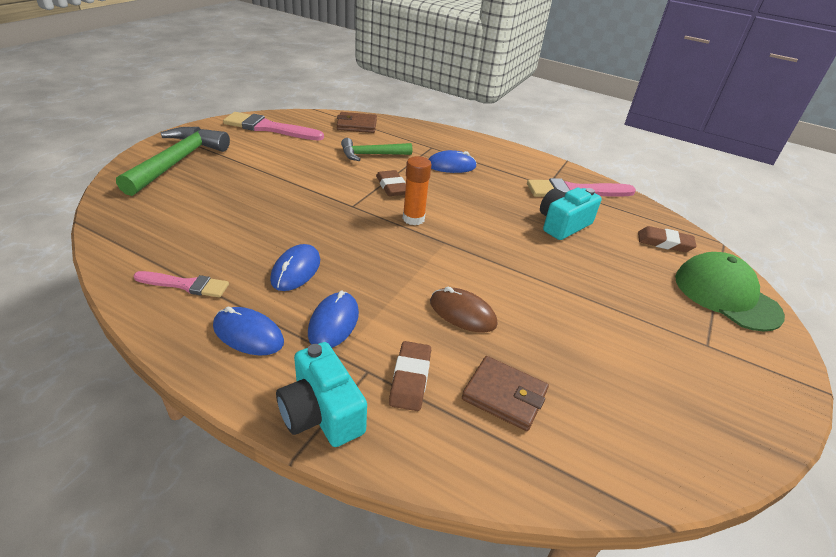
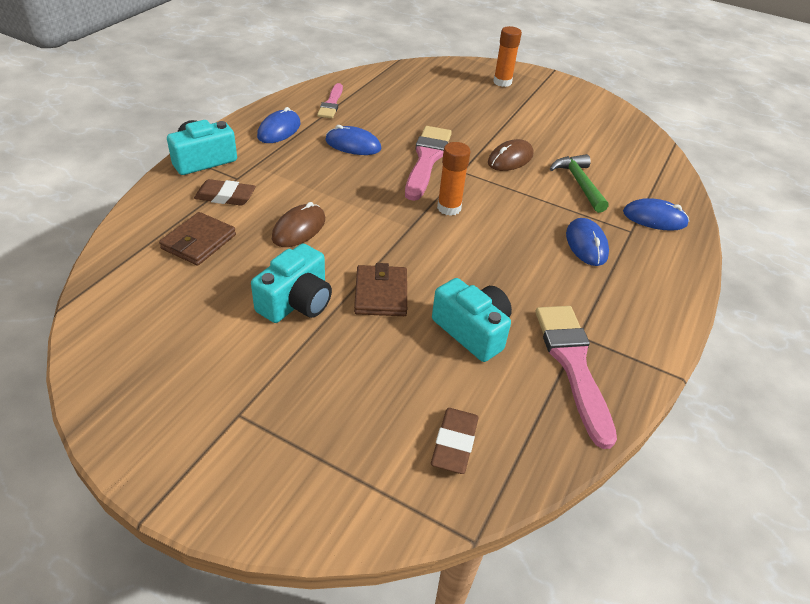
camera: 90 degrees right, 5 degrees up
(178, 162) = (502, 82): green hammer -> orange glue stick
(269, 128) = (600, 119): pink brush -> pink brush (427, 160)
(332, 178) = (510, 159): none -> brown mouse
(333, 322) = (289, 163): blue mouse -> blue mouse (654, 218)
(357, 125) = (652, 173): brown wallet -> brown wallet (381, 294)
(392, 187) = (510, 196): brown eraser -> none
(569, 313) = (296, 302): none -> turquoise camera
(726, 295) = (331, 478): green cap -> none

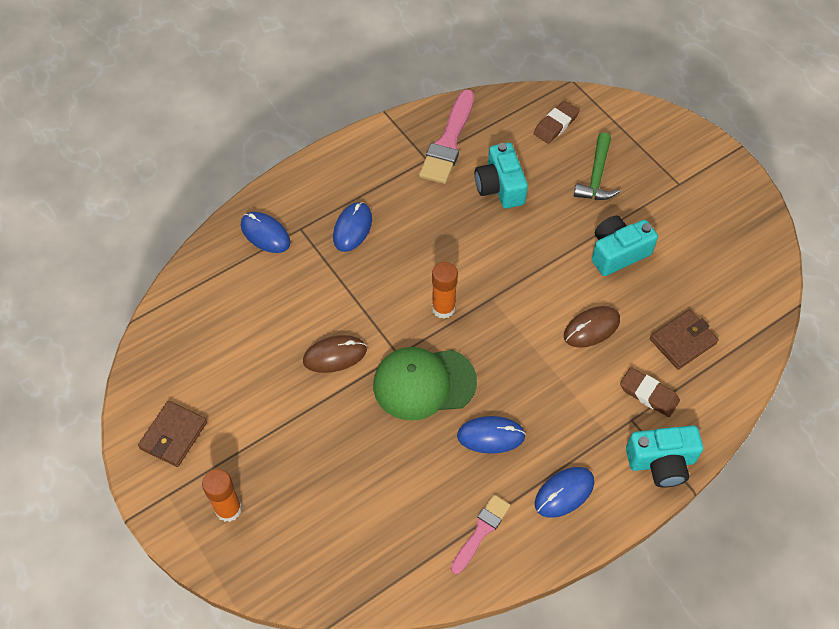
camera: 150 degrees left, 15 degrees up
(353, 145) = (491, 436): blue mouse -> blue mouse turned 45 degrees counterclockwise
(381, 294) = (550, 238): brown wallet -> brown wallet (173, 435)
(427, 160) = (424, 383): pink brush -> green cap
(579, 183) = (294, 297): green hammer -> green hammer (596, 176)

